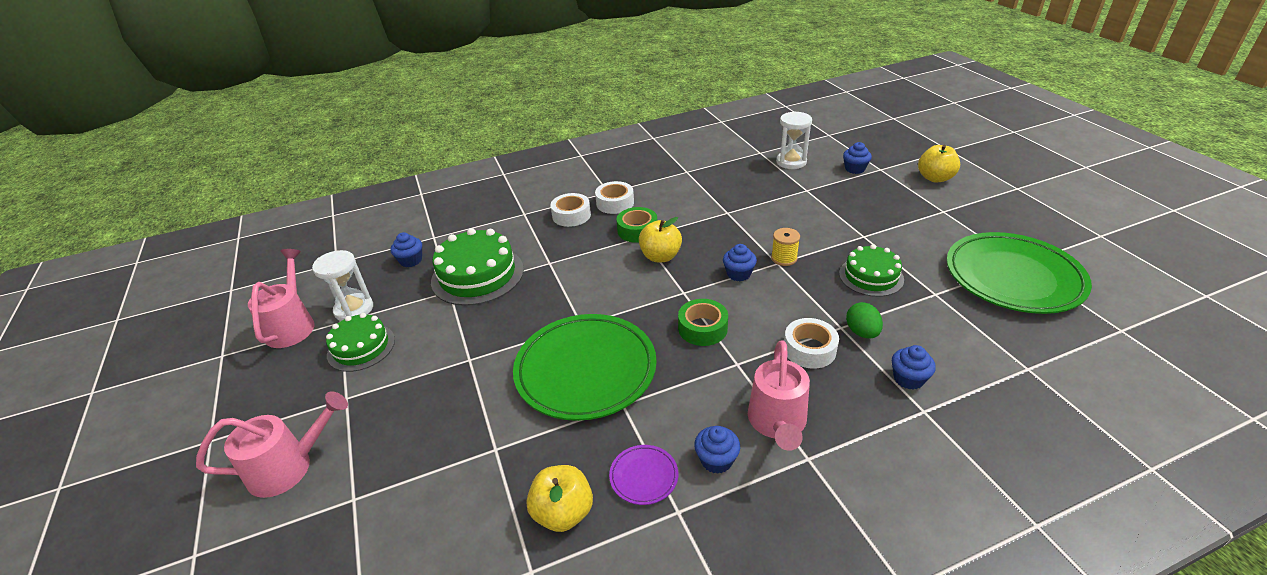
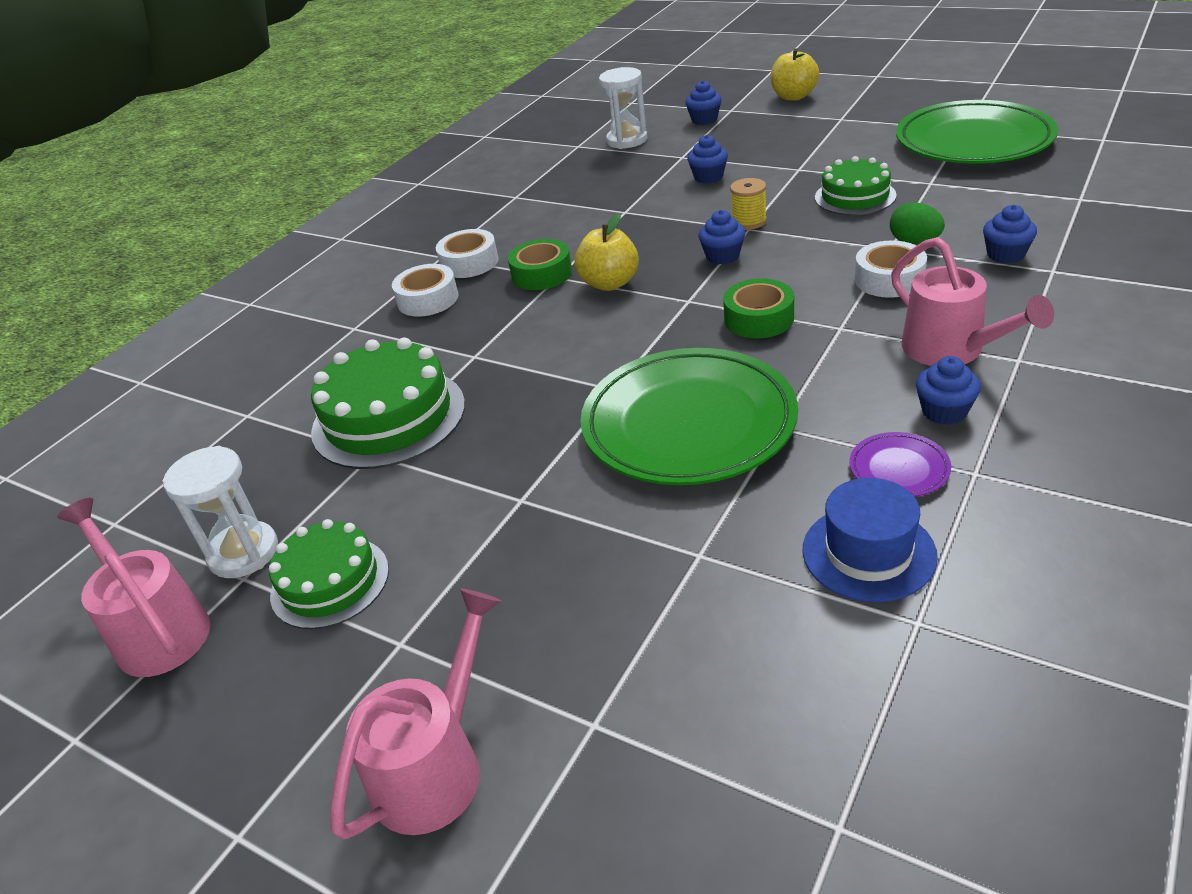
camera: 35 degrees left, 0 degrees up
(411, 260) = (251, 456): blue cupcake -> blue cupcake (708, 177)
(563, 513) = (868, 553): yellow apple -> blue hat

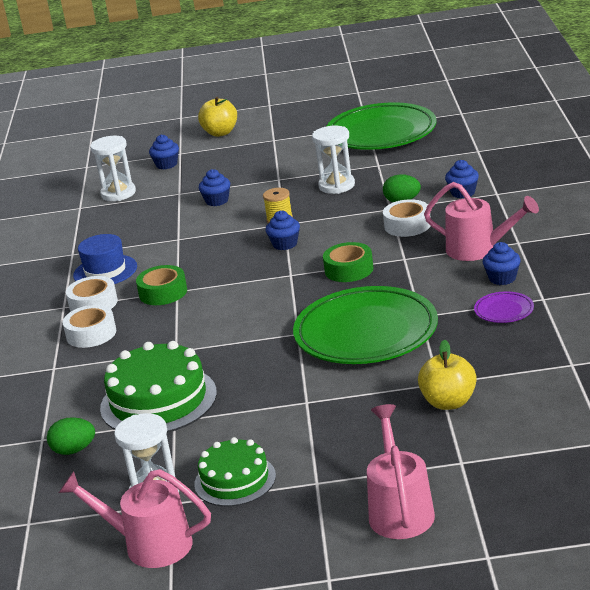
camera: 35 degrees left, 10 degrees down
(252, 445) = (74, 450): none -> green egg
(609, 283) = (222, 282): yellow apple -> yellow apple (449, 402)
(855, 196) = (336, 186): green cake -> white hourglass
(868, 553) = (523, 349): blue hat -> blue hat (105, 271)

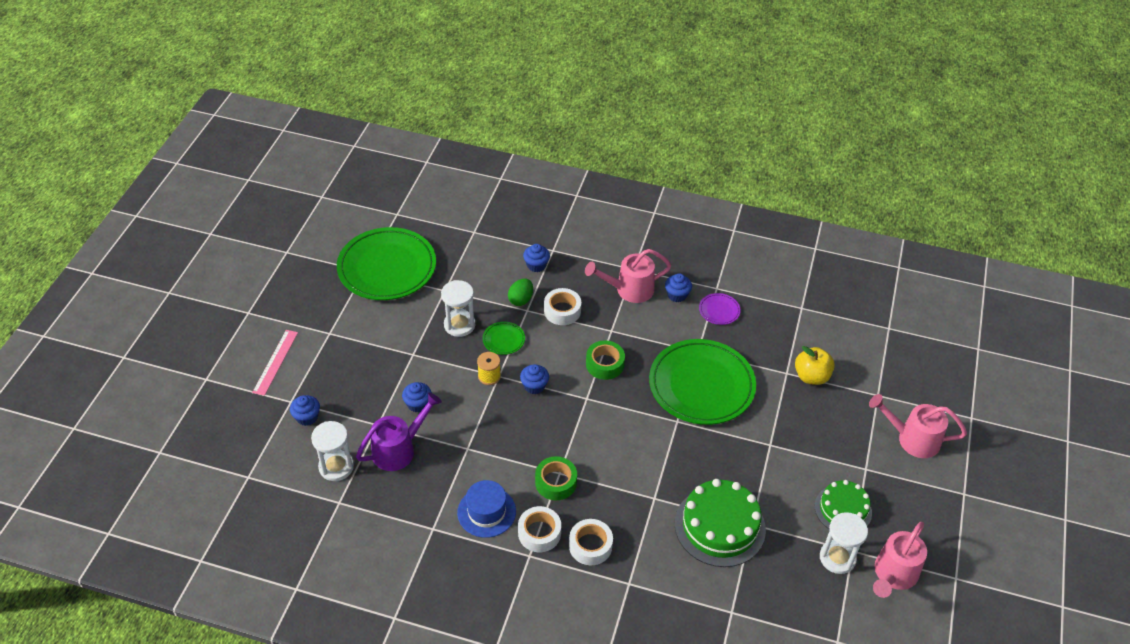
camera: 75 degrees left, 20 degrees up
(74, 450) = (758, 594): green egg -> none
(156, 211) = (399, 449): none -> purple watering can
(220, 133) = (275, 362): yellow apple -> pink ruler
(336, 211) = (503, 340): none -> green plate
(479, 249) = (628, 290): pink watering can -> pink watering can turned 150 degrees counterclockwise

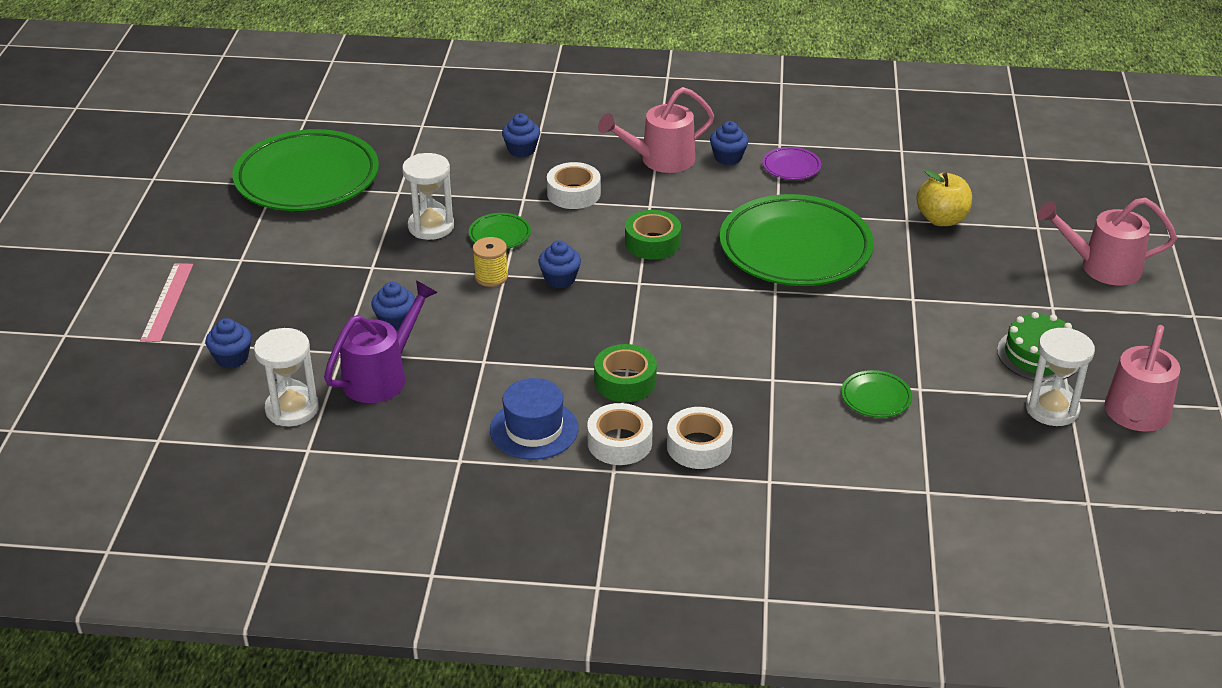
camera: 10 degrees left, 10 degrees down
(521, 300) = (511, 189): green egg -> none
(720, 526) = (876, 397): green cake -> green plate

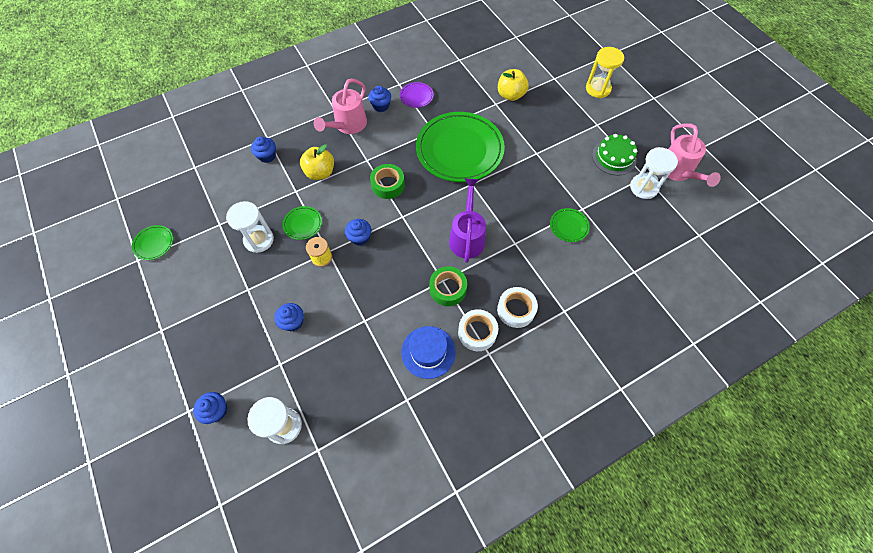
camera: 35 degrees left, 25 degrees up
(167, 302) = (139, 392): pink ruler -> none
(307, 178) = (154, 243): green plate -> green plate, size x0.41
(382, 376) = (317, 367): purple watering can -> purple watering can (467, 236)
(573, 193) = (320, 172): white tape -> yellow apple
(1101, 267) = (598, 89): pink watering can -> yellow hourglass

